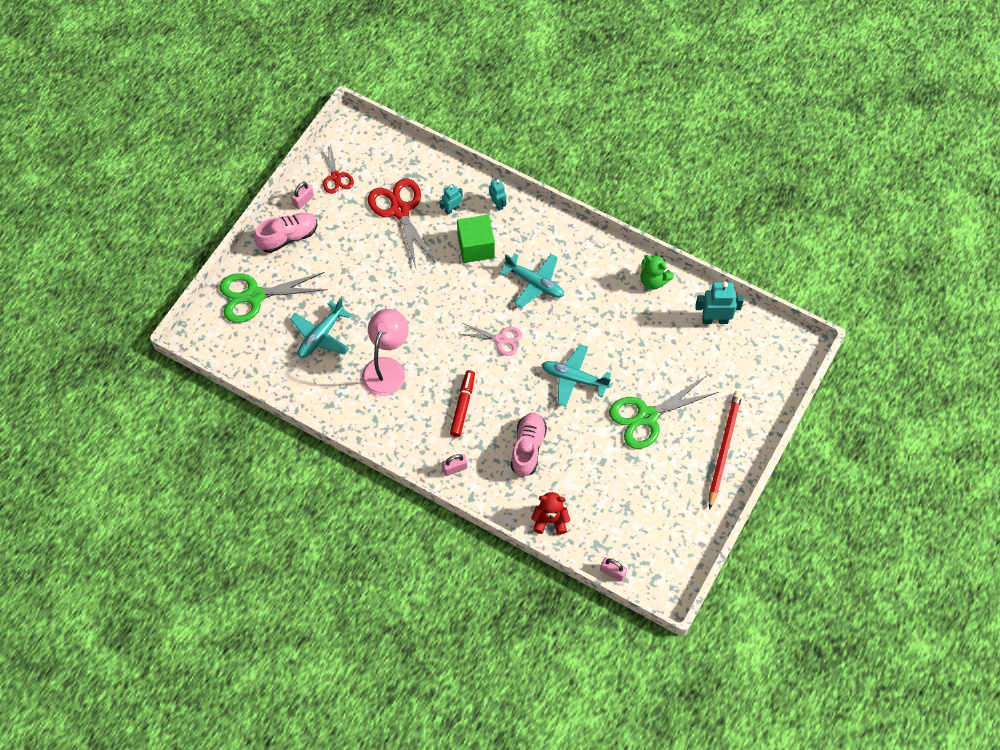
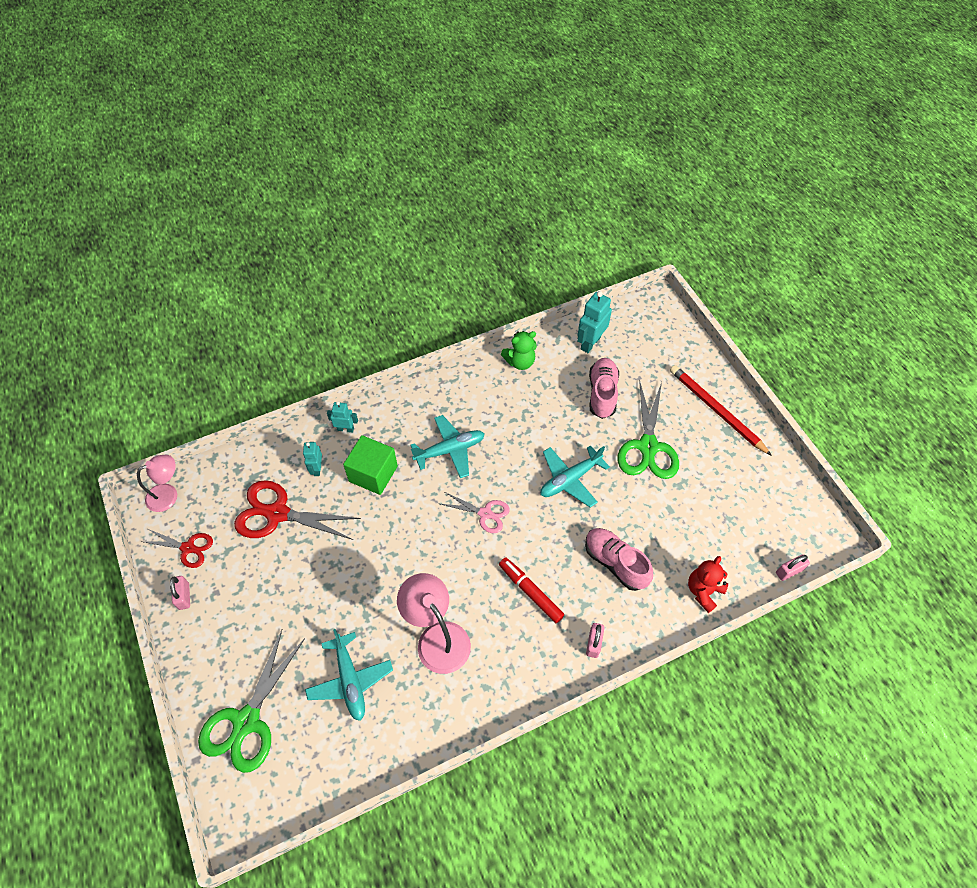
camera: 55 degrees left, 5 degrees down
(288, 237) = (211, 639): pink shoe -> pink shoe (602, 393)
(363, 136) = (168, 494): none -> pink lamp
(501, 339) = (485, 514): pink scissors -> pink scissors turned 60 degrees clockwise

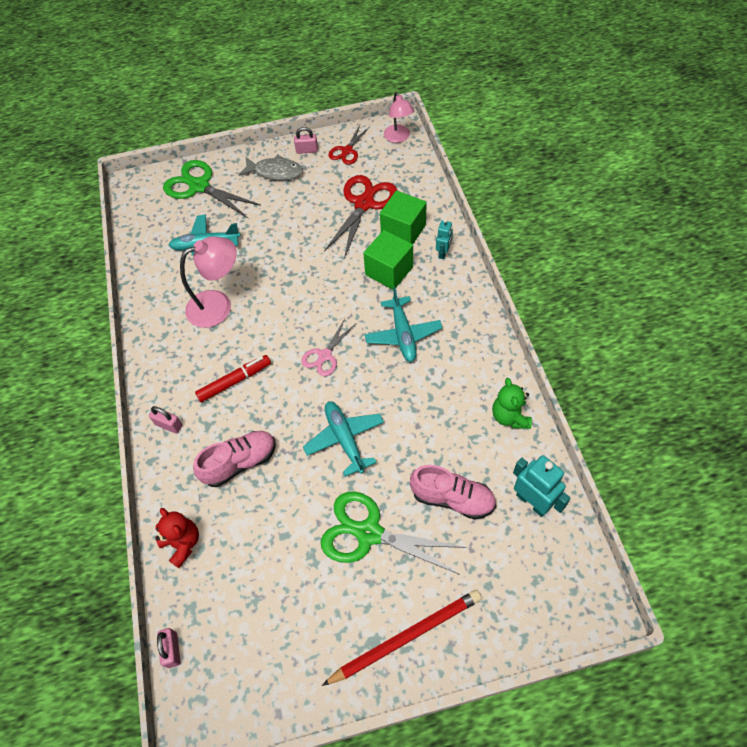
camera: 105 degrees right, 0 degrees up
(222, 626) = (275, 172): none -> grey fish
(317, 468) = (403, 231): turquoise robot -> green cube

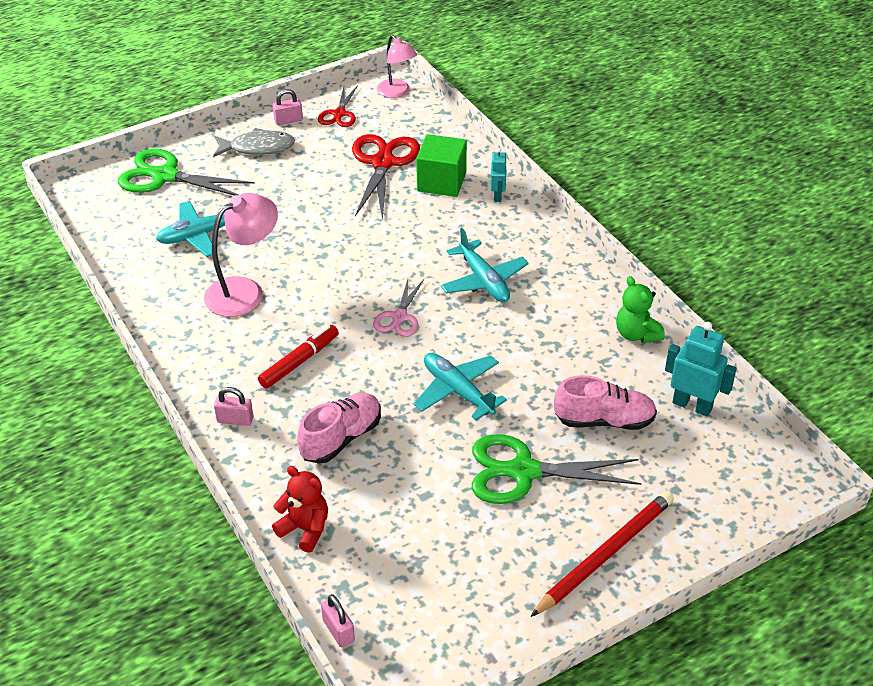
camera: 20 degrees left, 15 degrees down
(389, 271) = (441, 223): green cube -> none

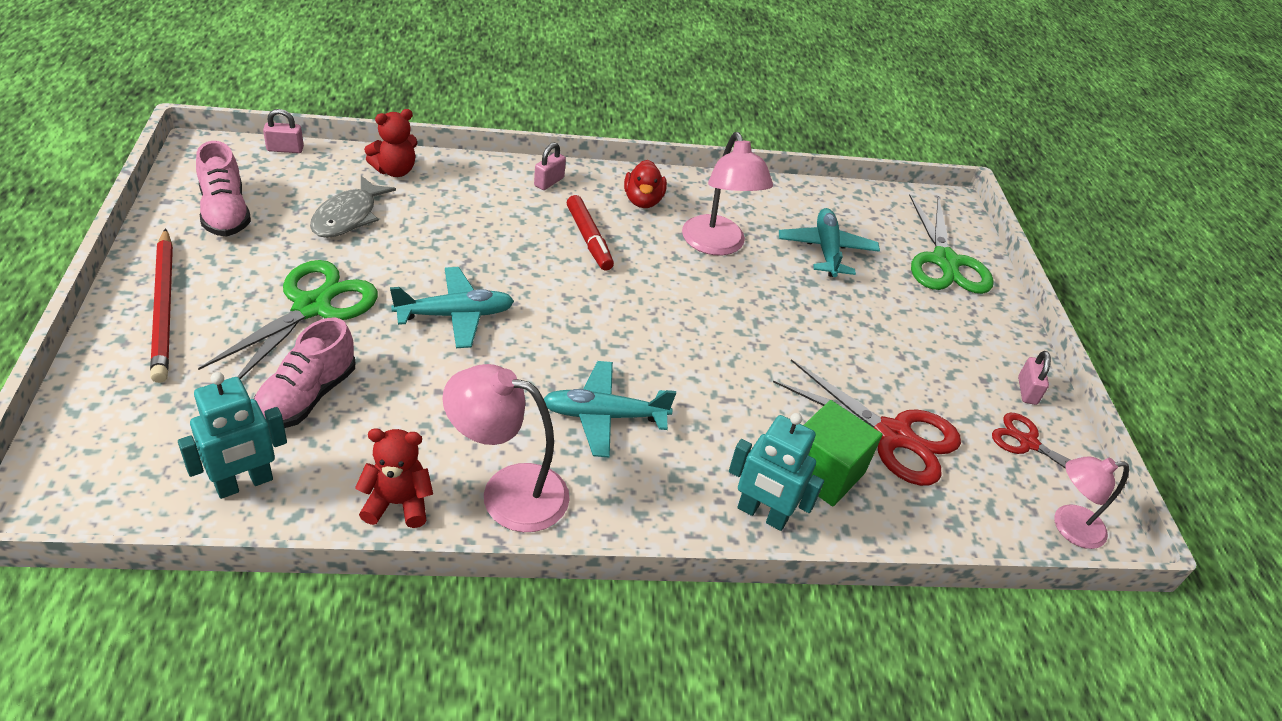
camera: 110 degrees right, 0 degrees up
(165, 176) = (945, 262): green scissors -> green scissors turned 135 degrees clockwise
(215, 352) = (643, 201): none -> red duck
(258, 148) = (974, 344): grey fish -> grey fish (348, 216)
(341, 438) = (470, 224): pink shoe -> pink shoe (225, 212)
(399, 317) = (597, 324): pink scissors -> none
(498, 196) = (762, 514): turquoise robot -> turquoise robot, size x1.67
(583, 295) = (507, 492): none -> pink lamp
(636, 334) = (397, 503): green teddy bear -> red teddy bear

